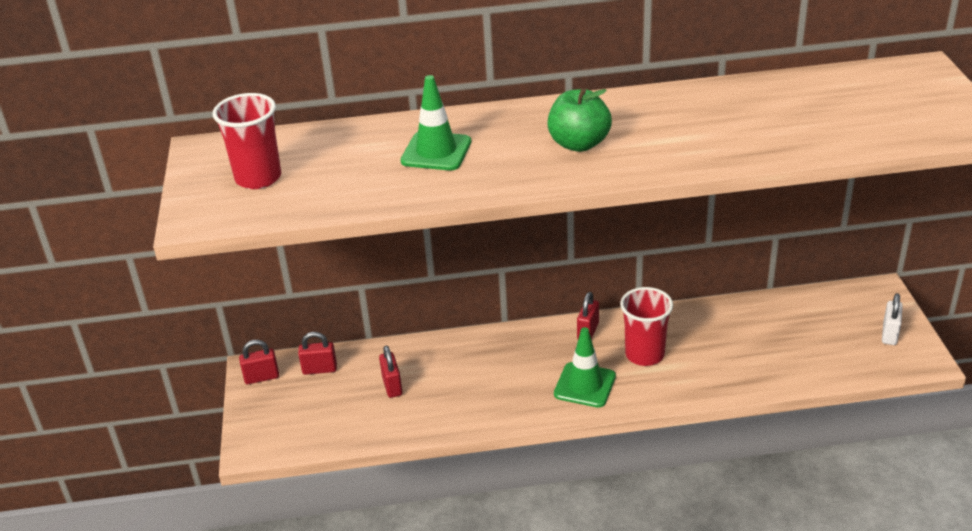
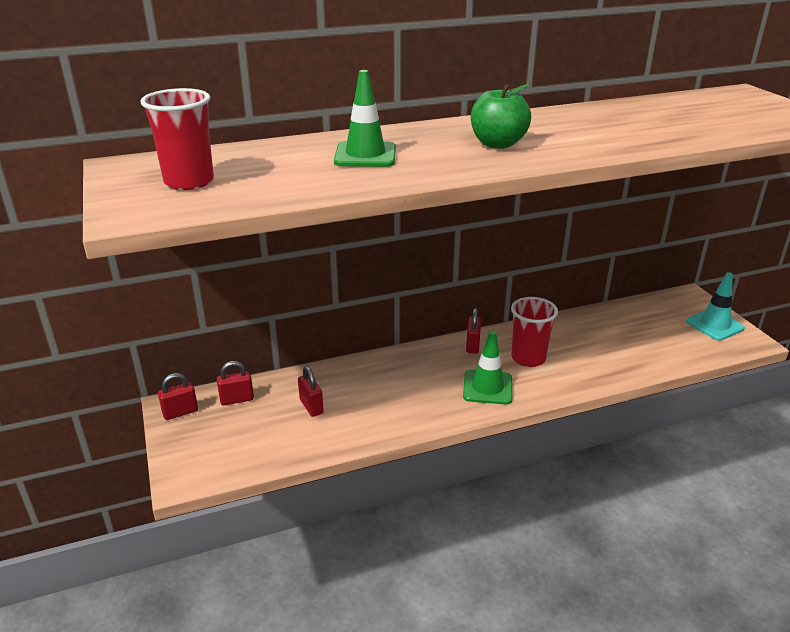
camera: 15 degrees left, 5 degrees down
(889, 334) = (714, 325): white padlock -> turquoise traffic cone

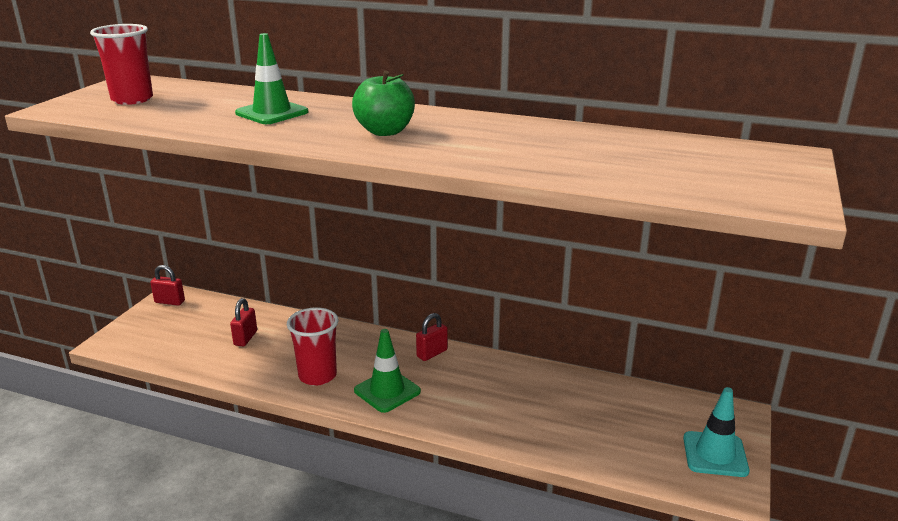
camera: 40 degrees right, 5 degrees down
(237, 399) = (211, 310): red padlock -> none
(528, 358) = (461, 386): red cup -> red cup (317, 376)

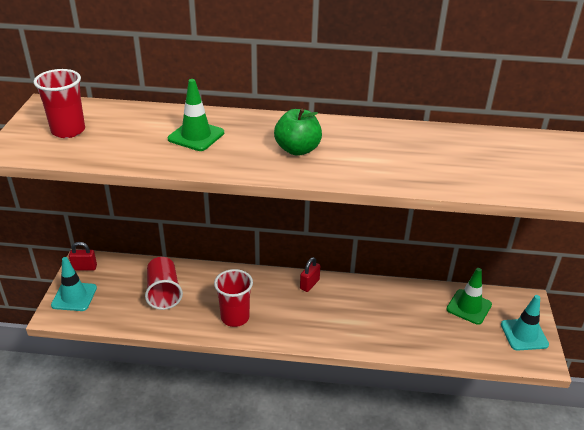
camera: 15 degrees left, 10 degrees up
(141, 328) = (74, 296): none -> turquoise traffic cone
(245, 338) = (164, 293): red padlock -> red cup
(387, 391) = (291, 322): green traffic cone -> green traffic cone (469, 307)

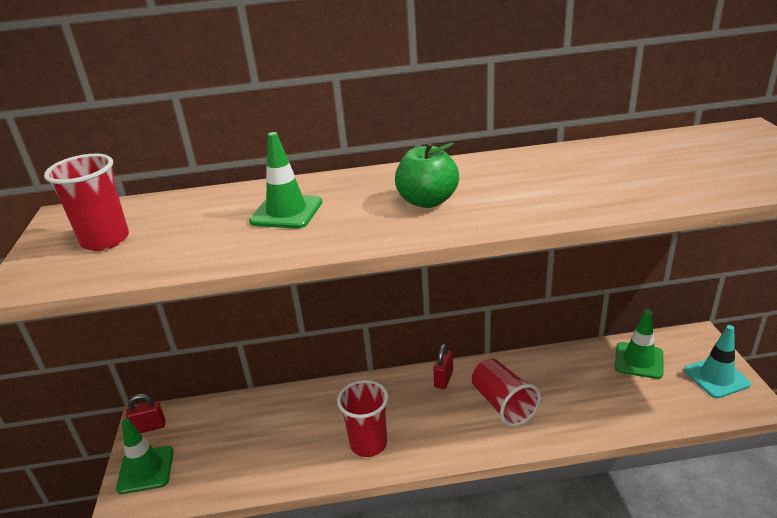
camera: 10 degrees left, 5 degrees down
(74, 296) = (146, 470): turquoise traffic cone -> green traffic cone
(164, 293) = (265, 434): red cup -> red cup (503, 404)

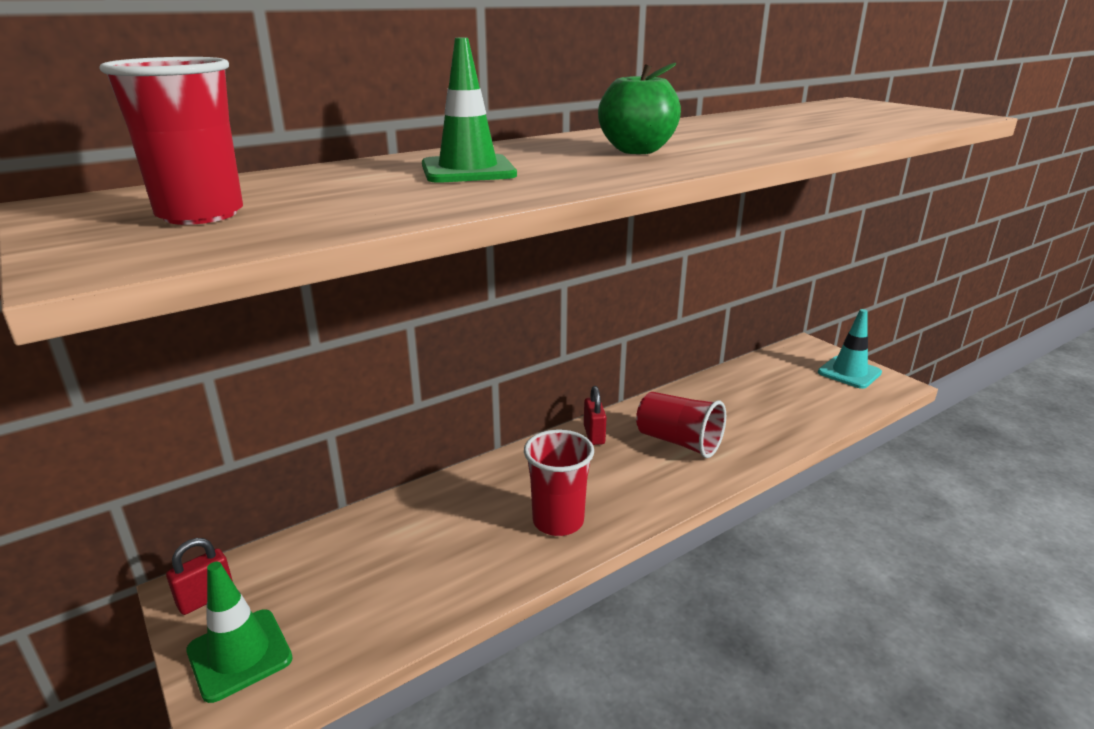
camera: 30 degrees left, 5 degrees down
(638, 360) = (773, 374): green traffic cone -> none

